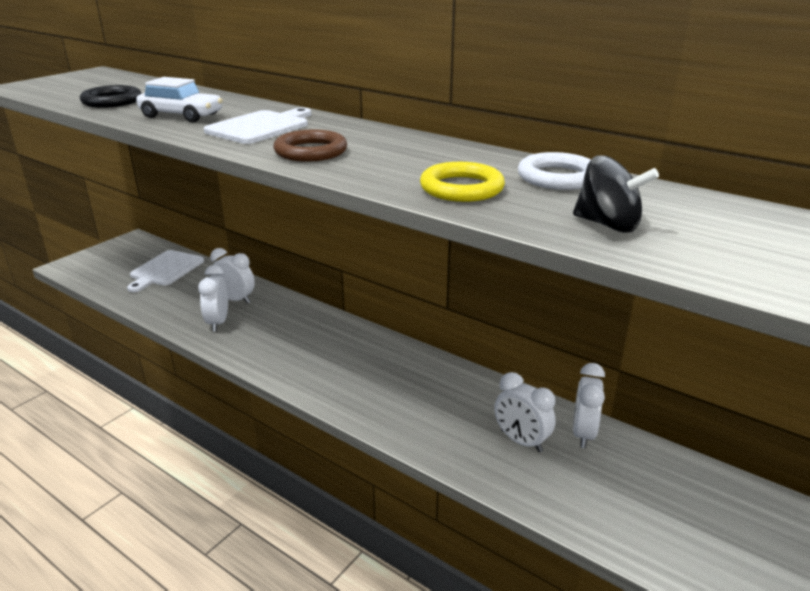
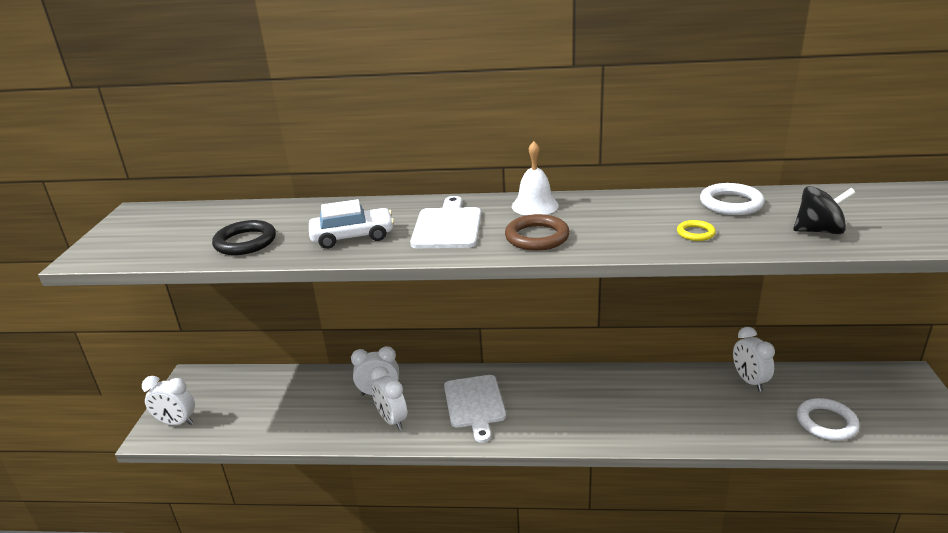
camera: 30 degrees left, 0 degrees up
(165, 270) = (271, 394): white cutting board -> white cutting board (475, 404)
(362, 132) = (535, 205): none -> white bell
(461, 188) = (695, 233): yellow ring -> yellow ring, size x0.57
(521, 441) = (722, 404): white clock -> white clock (177, 422)
(622, 515) = (826, 422): none -> white ring

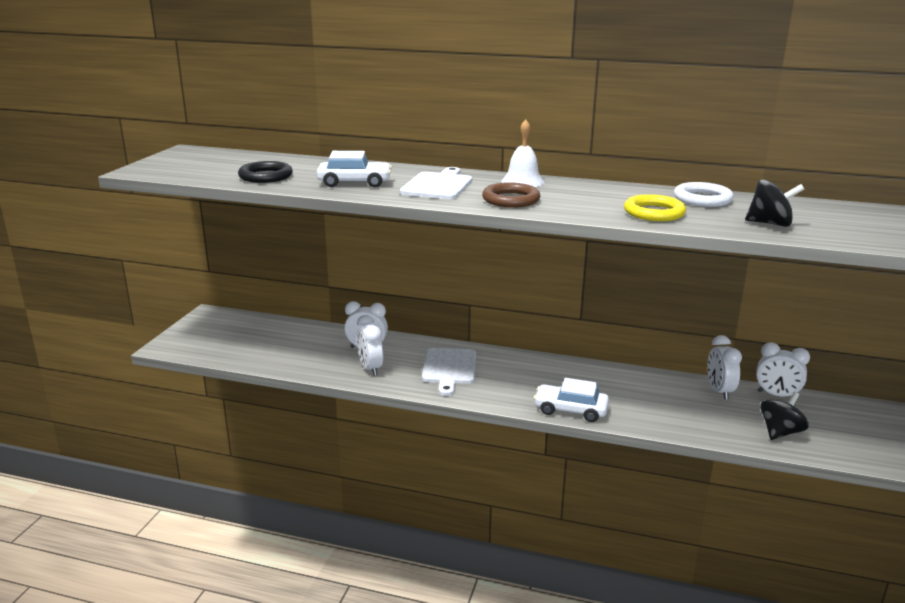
camera: 10 degrees right, 5 degrees down
(177, 422) = (187, 342): white clock -> white clock (776, 395)
(617, 436) = (570, 410): none -> white car
(695, 233) = (654, 213): yellow ring -> yellow ring, size x1.76
(826, 422) = (780, 432): white ring -> black spinning top

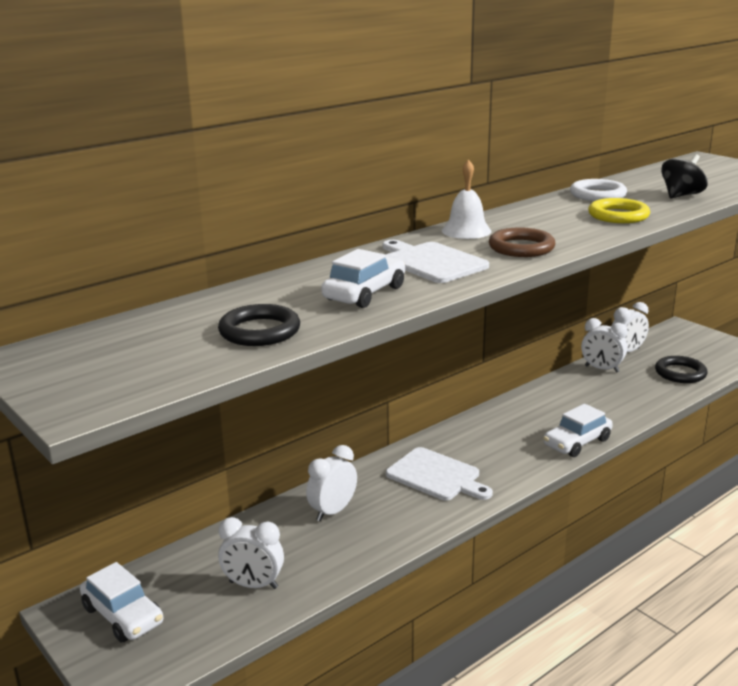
camera: 55 degrees left, 0 degrees up
(216, 327) = (123, 615): none -> white car
(370, 368) = (384, 524): white clock -> white clock (253, 585)
(780, 432) = (680, 373): black spinning top -> black ring

